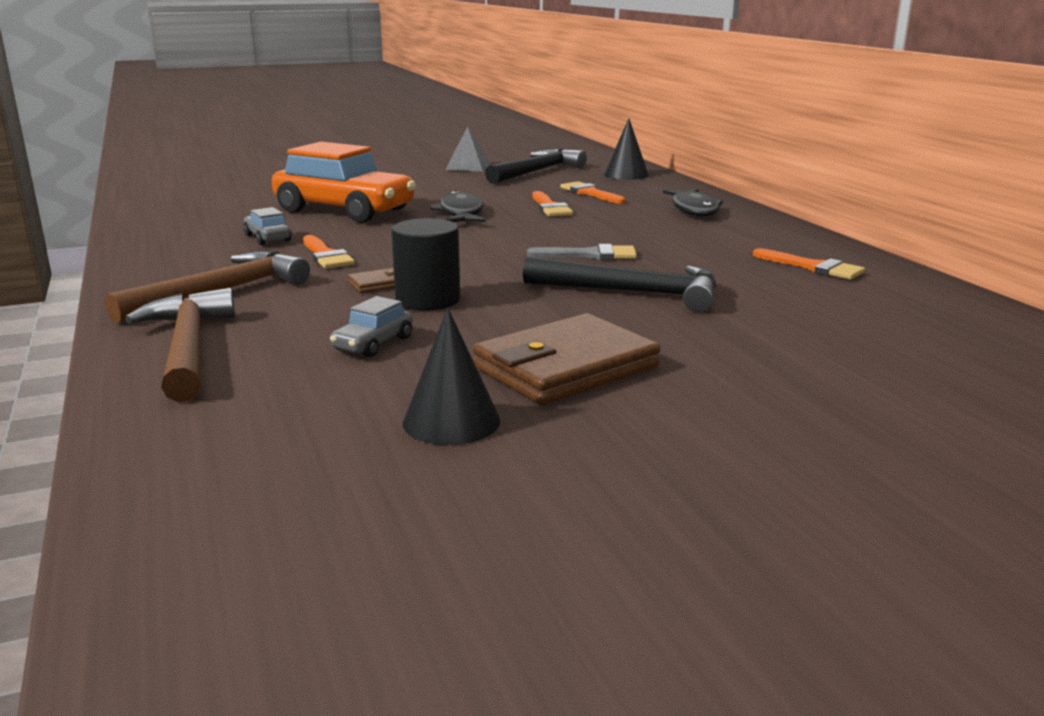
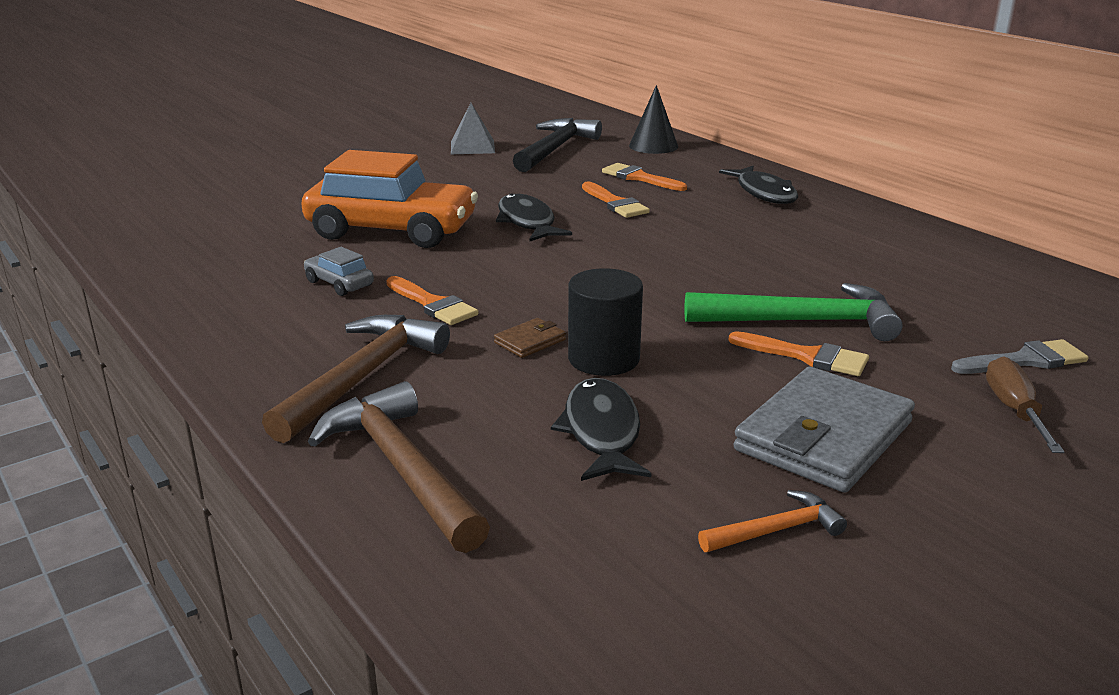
camera: 15 degrees left, 5 degrees up
(373, 344) = (602, 432): grey car -> black fish
(451, 421) = (776, 530): black cone -> orange hammer
(565, 367) = (823, 436): brown wallet -> grey wallet
(590, 255) = (715, 271): grey brush -> grey brush (1025, 360)
(632, 293) = (801, 321): black hammer -> green hammer
(773, 370) = (1014, 410): none -> brown screwdriver
(813, 267) = (941, 264): orange brush -> orange brush (806, 356)

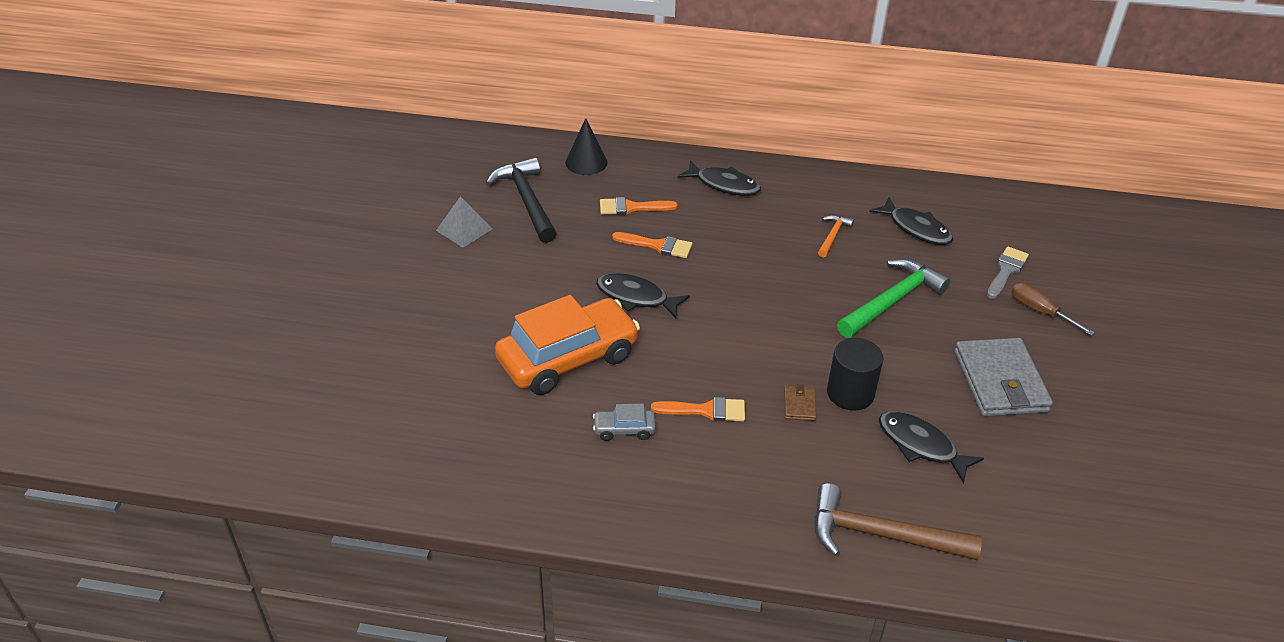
camera: 45 degrees left, 15 degrees up
(362, 377) = (765, 493): brown hammer -> none
(776, 530) = (1052, 452): orange hammer -> orange hammer (832, 236)
(806, 356) = (927, 328): orange brush -> none
(948, 287) = (916, 228): none -> black fish

